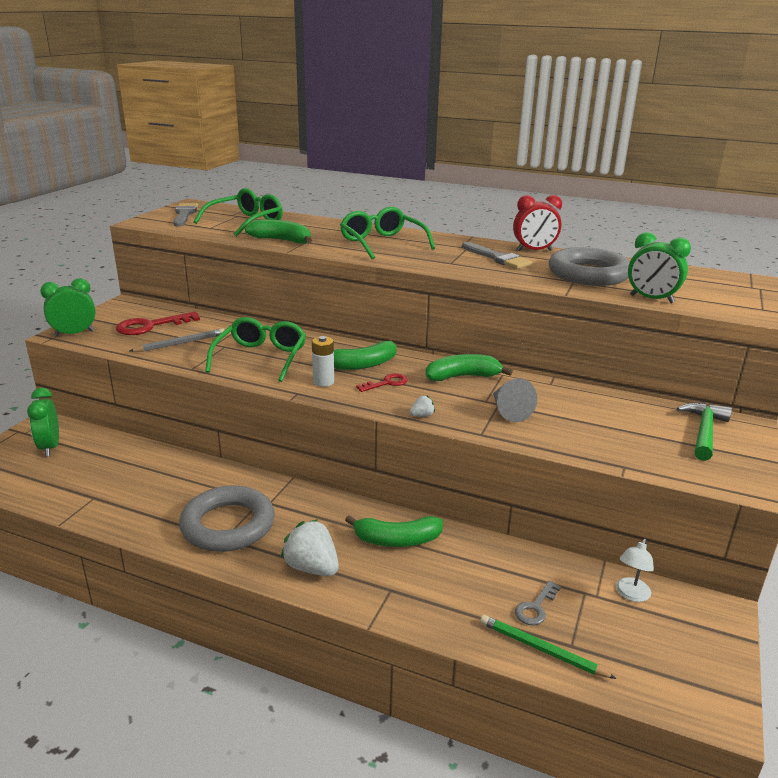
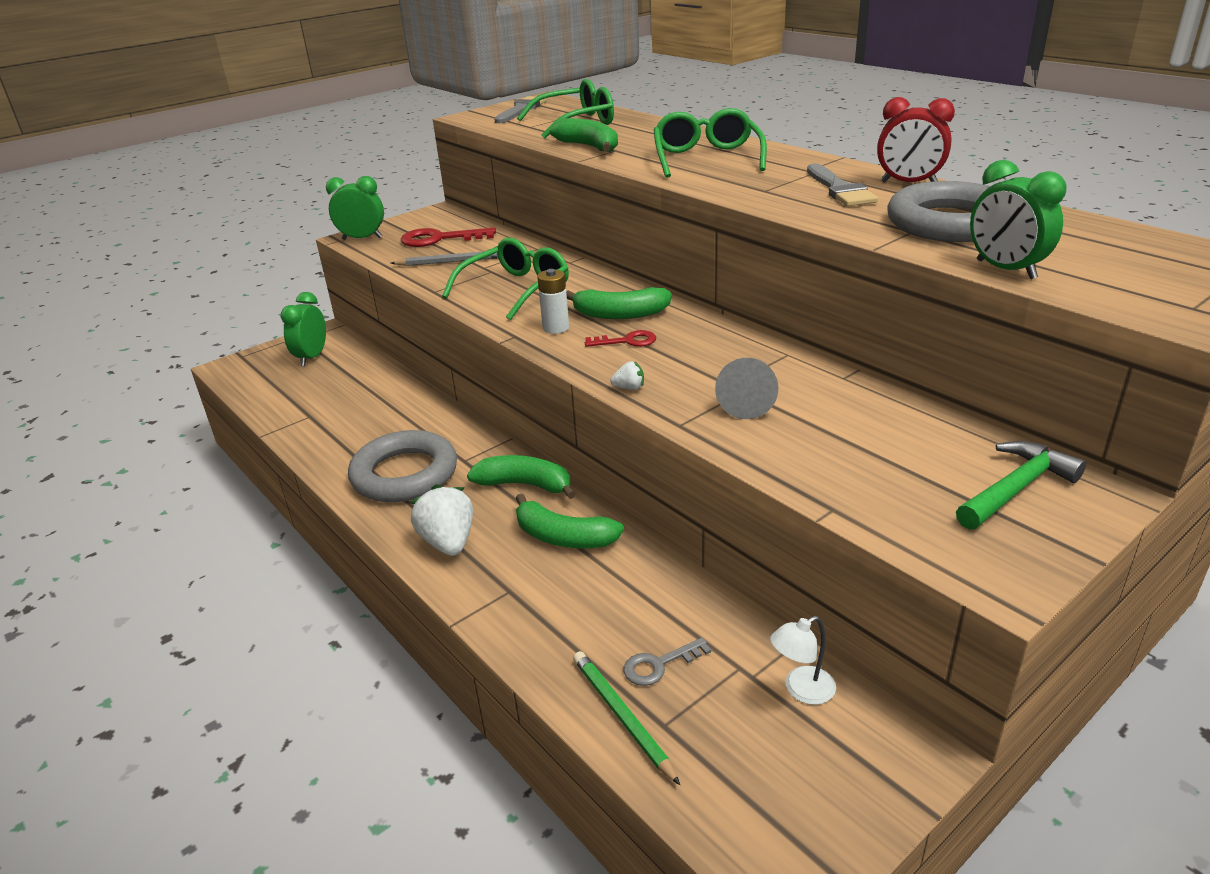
camera: 30 degrees right, 5 degrees up
(463, 377) = (730, 348): green banana -> green banana (525, 485)

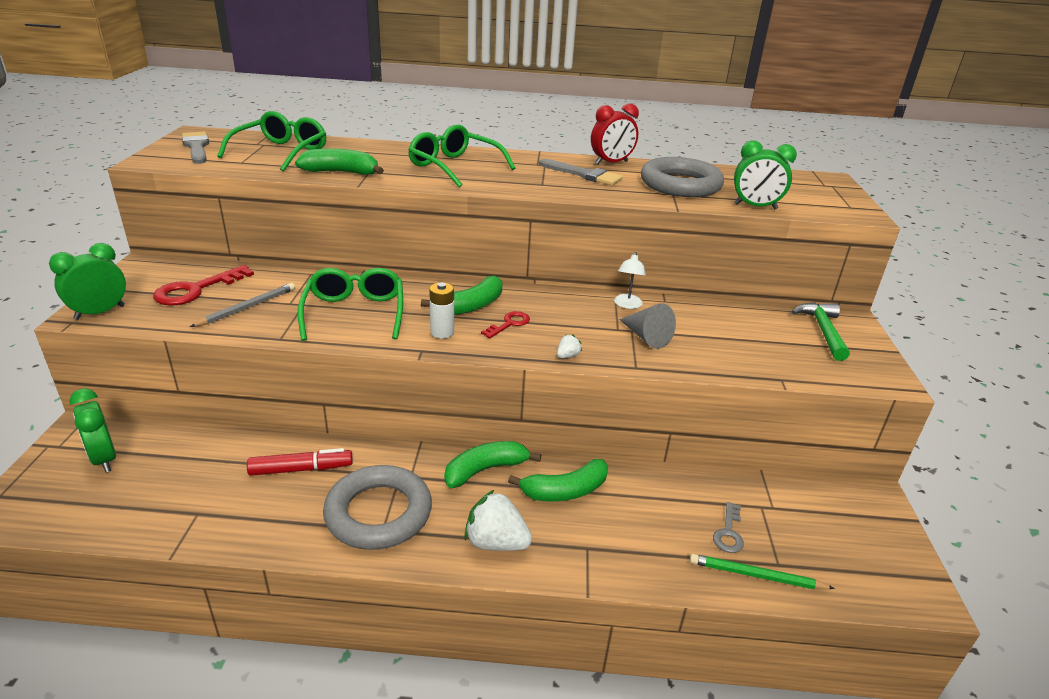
camera: 50 degrees left, 0 degrees up
(403, 418) = (301, 469): none -> red marker
(801, 690) = (800, 499): white lamp -> white lamp (627, 305)

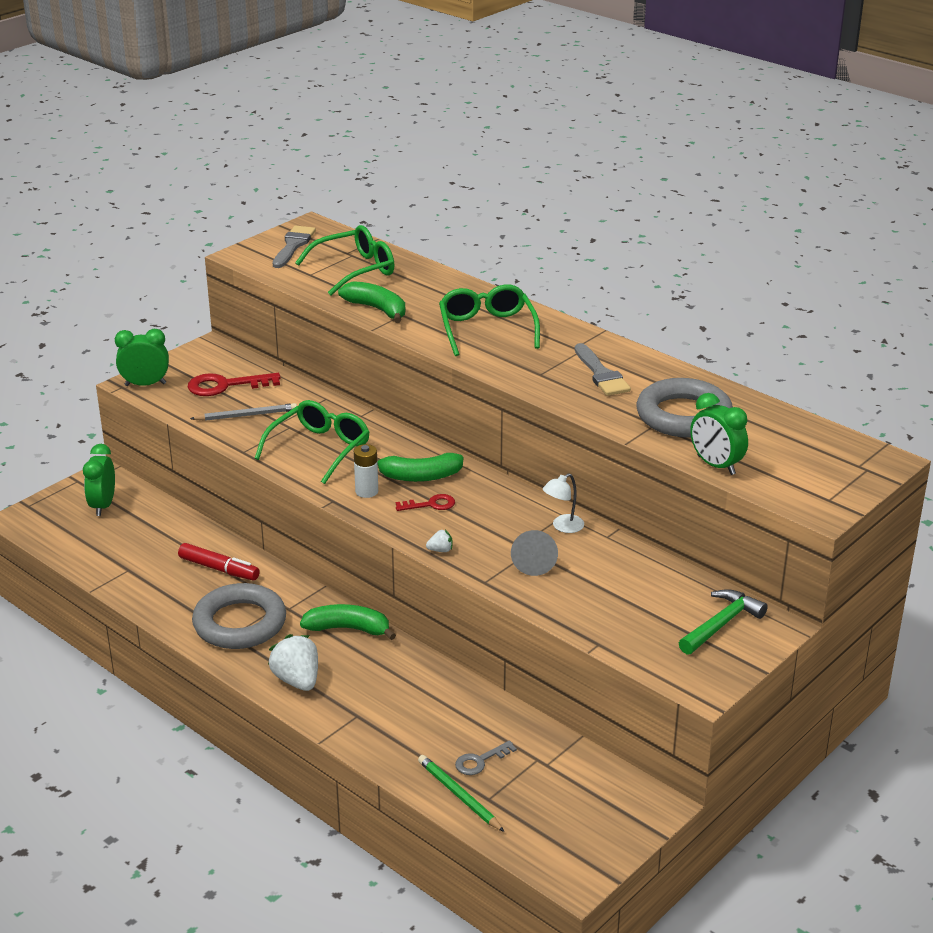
camera: 40 degrees right, 0 degrees up
(565, 491) = (390, 672): green banana -> none
(611, 163) = (656, 367): red clock -> none

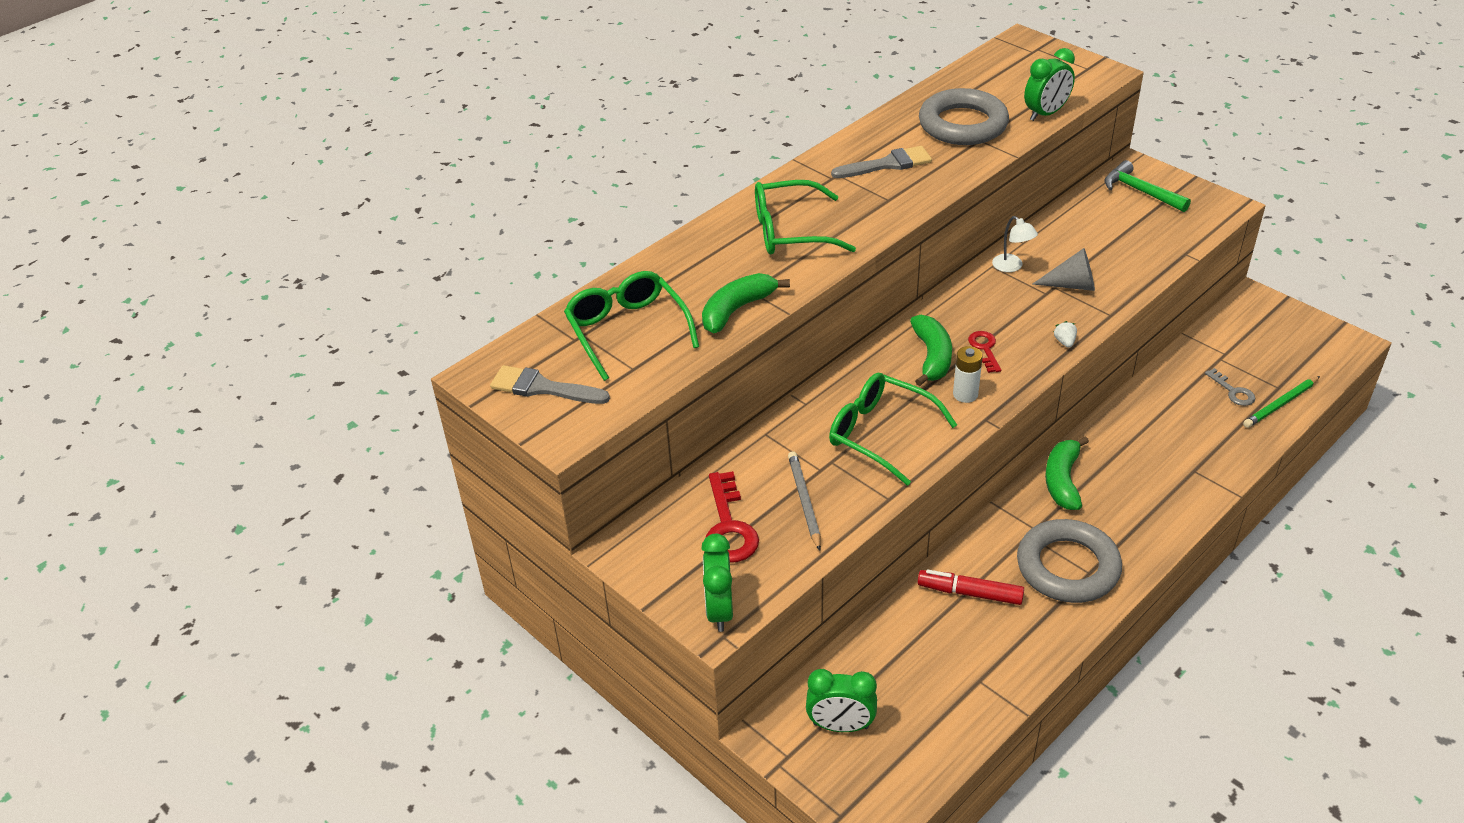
camera: 85 degrees left, 10 degrees up
(219, 569) = (970, 593): red marker -> red marker turned 105 degrees counterclockwise
(297, 680) = (1152, 515): white strawberry -> none

